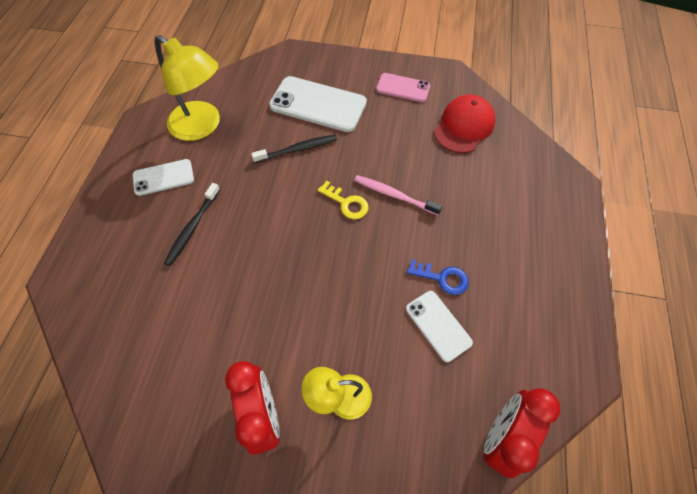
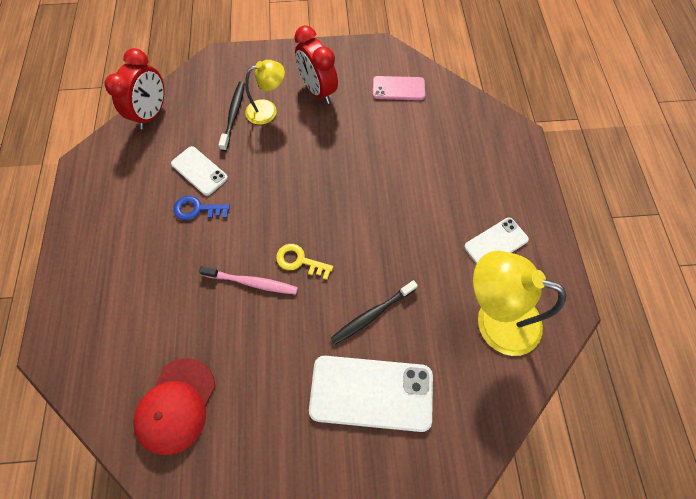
camera: 165 degrees right, 5 degrees up
(192, 227) = (437, 200): black toothbrush -> black toothbrush (234, 115)
(403, 88) = (264, 458): pink phone -> pink phone (398, 88)

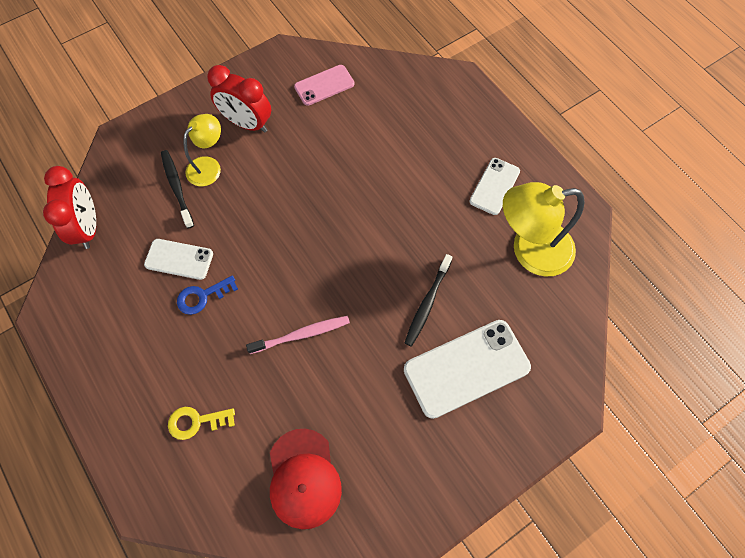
camera: 30 degrees left, 0 degrees up
(299, 261) = (333, 292): yellow key -> yellow key (196, 422)

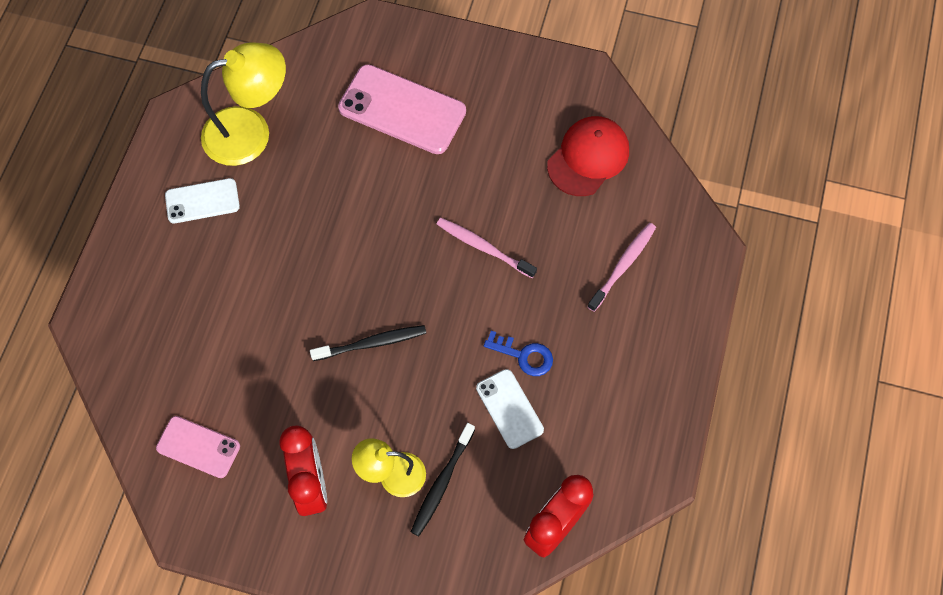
camera: 130 degrees left, 0 degrees up
(196, 422) = (623, 265): yellow key -> pink toothbrush
(427, 303) = (370, 175): black toothbrush -> black toothbrush (372, 343)
(466, 368) = (402, 110): white phone -> pink phone
(530, 250) = (250, 132): yellow lamp -> yellow lamp turned 60 degrees counterclockwise

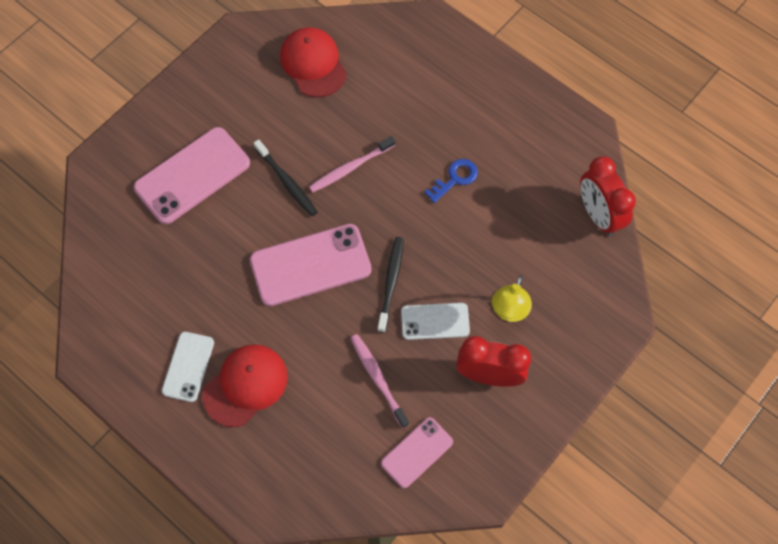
camera: 65 degrees left, 0 degrees up
(204, 259) = (245, 385): none -> red cap
(250, 132) = (143, 301): yellow lamp -> none
(356, 259) = (310, 265): none -> pink phone
(442, 483) = (531, 278): black toothbrush -> black toothbrush (287, 182)
(509, 409) = (493, 207): white phone -> white phone (435, 321)
(623, 265) = (416, 81): pink toothbrush -> pink toothbrush (378, 379)

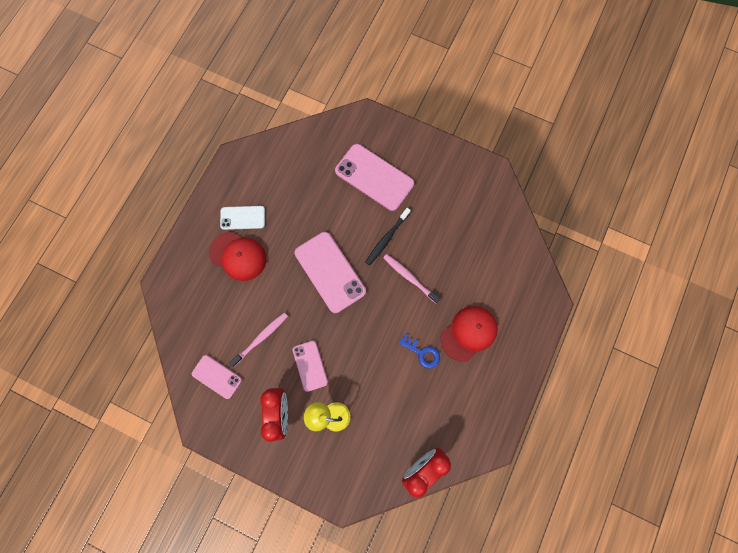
camera: 75 degrees right, 10 degrees up
(313, 64) = (485, 229): red cap -> red cap (469, 333)
(391, 282) = (331, 328): black toothbrush -> none
(435, 321) = (310, 366): white phone -> pink phone

